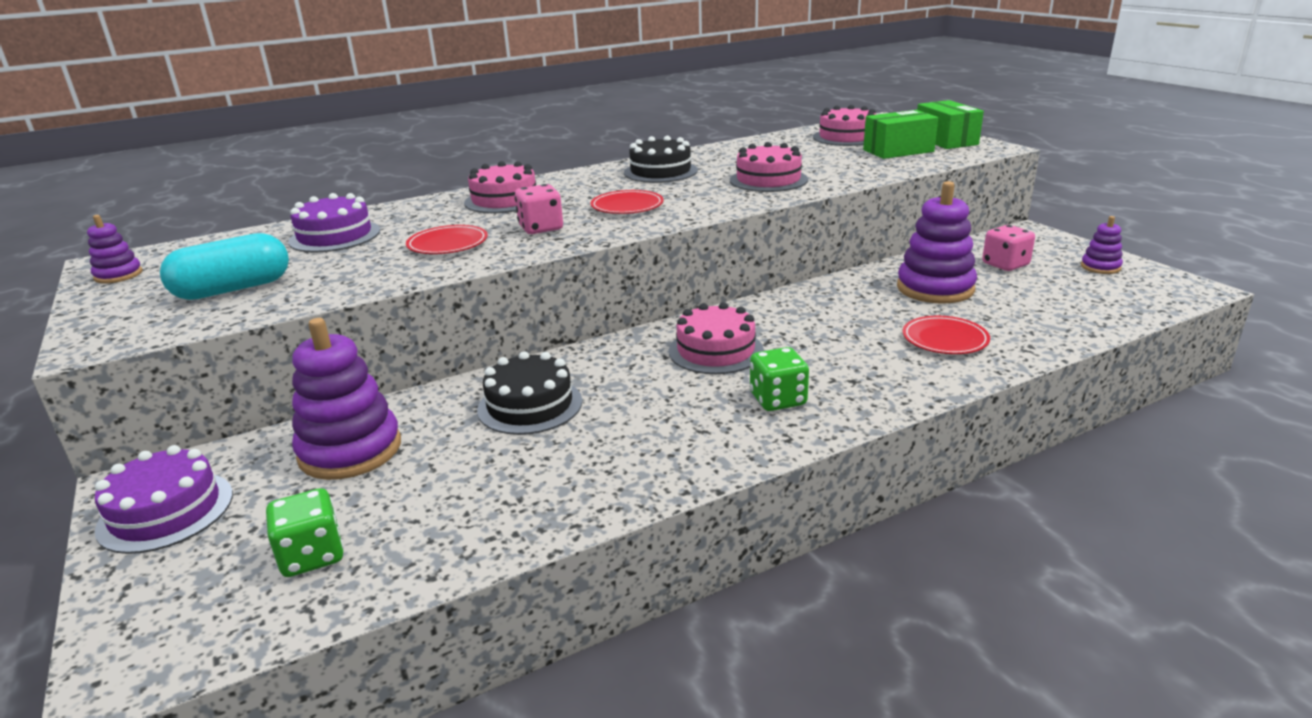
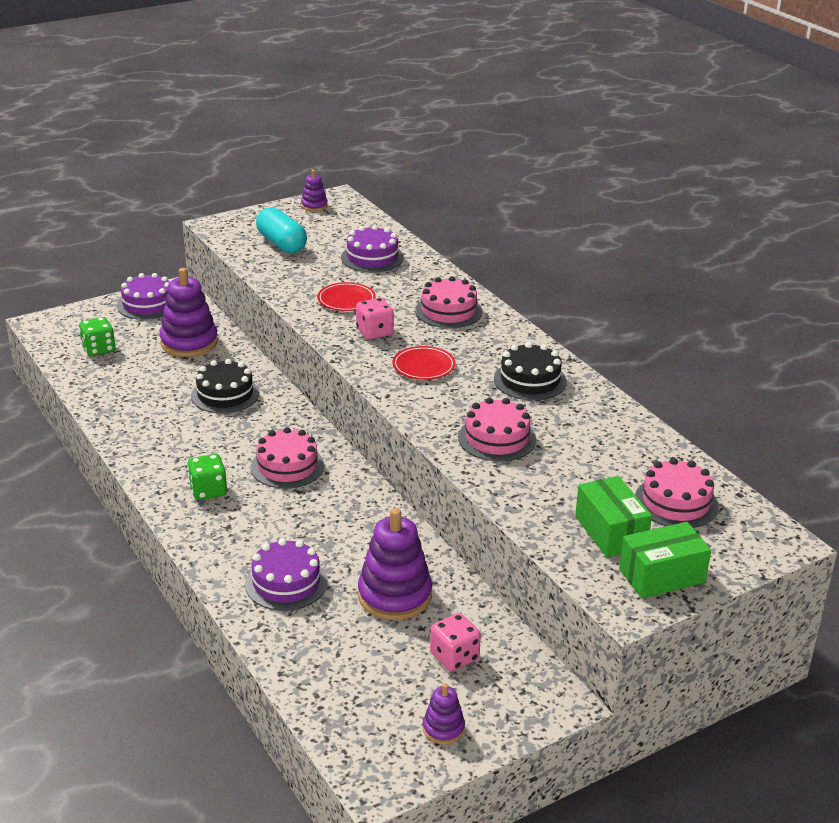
camera: 85 degrees right, 5 degrees up
(945, 339) = (286, 583): red plate -> purple cake

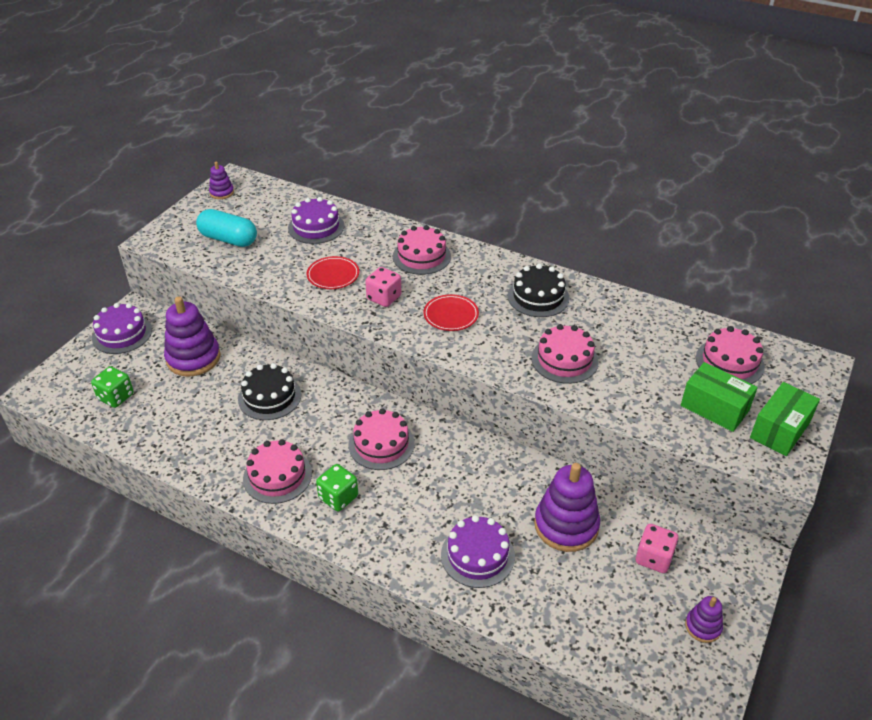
camera: 30 degrees left, 10 degrees up
(172, 455) = (277, 476): none -> pink cake

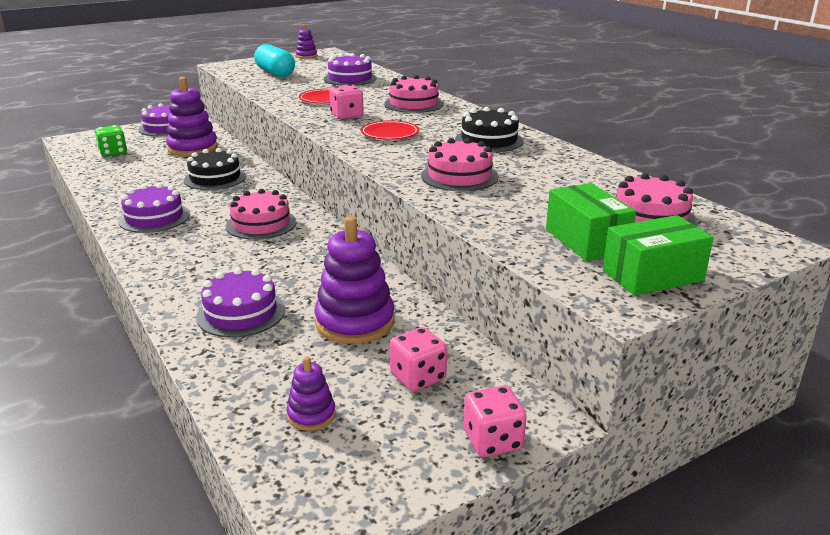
camera: 30 degrees right, 15 degrees down
(277, 476) = (154, 218): pink cake -> purple cake
(338, 497) = (180, 242): green dice -> none
(703, 626) = (403, 454): purple stacking toy -> purple stacking toy (311, 415)
(740, 589) = (493, 440): none -> pink dice

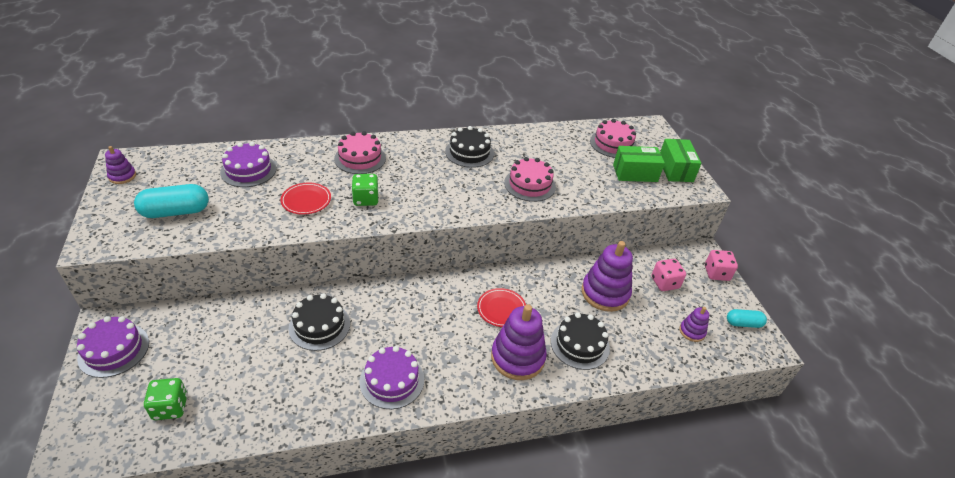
camera: 75 degrees left, 15 degrees up
(193, 148) = (215, 332): purple stacking toy -> purple stacking toy (517, 357)
(241, 313) = (580, 344): purple cake -> black cake
(261, 224) = (442, 311): pink cake -> none
(347, 115) = (366, 199): pink dice -> green dice
(365, 483) = (743, 323): none -> turquoise capsule
(390, 133) = (427, 190): red plate -> red plate (501, 309)

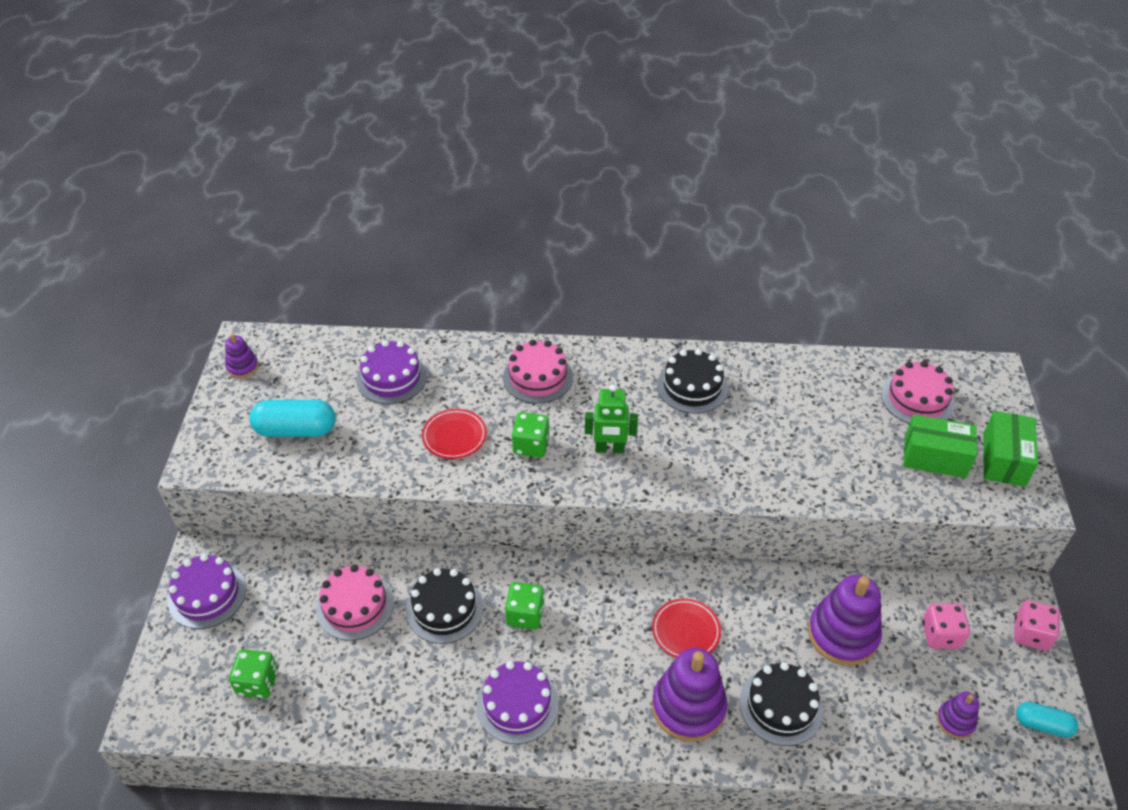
camera: 20 degrees right, 5 degrees up
(383, 319) = (525, 615): none -> green dice
(423, 194) = (609, 449): none -> green robot
(529, 184) = (765, 454): pink cake -> pink cake (355, 606)

